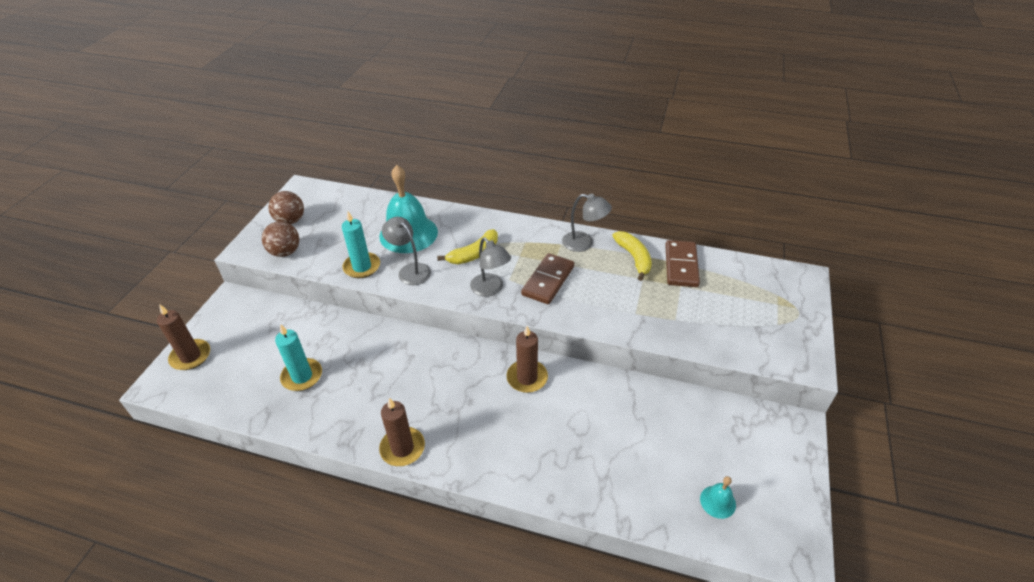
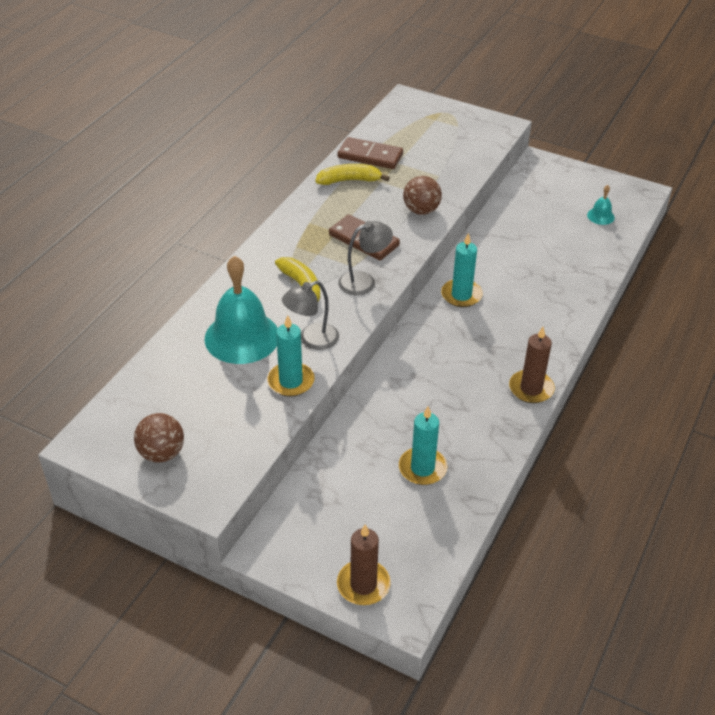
camera: 80 degrees left, 0 degrees up
(285, 252) = (232, 456): brown ball -> brown ball (421, 210)
(527, 378) = (461, 295): brown candle -> turquoise candle
(584, 243) = (314, 207): grey lamp -> none

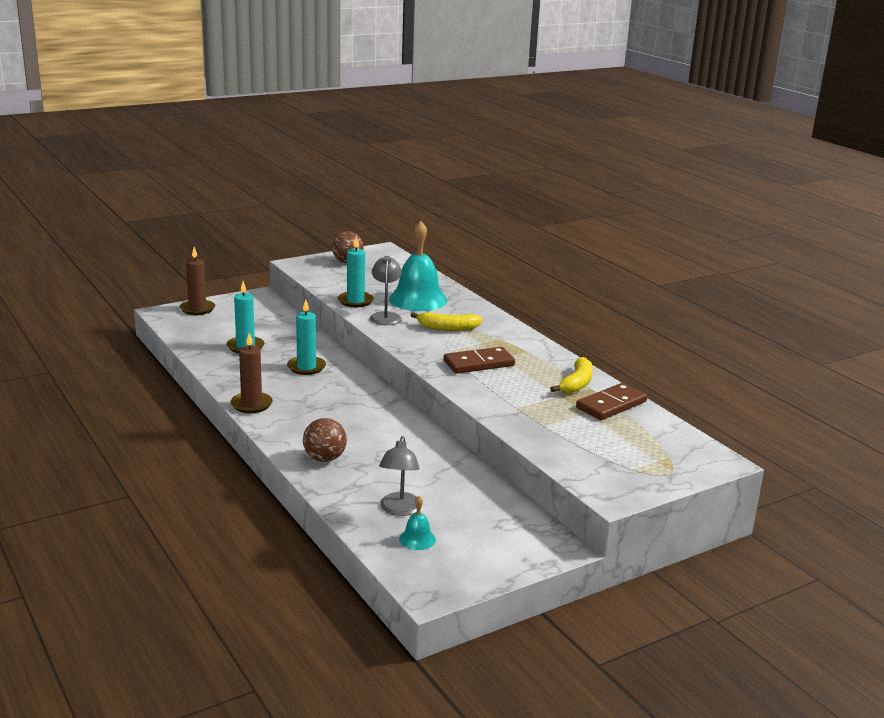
camera: 120 degrees right, 20 degrees down
(364, 281) = (426, 348): grey lamp -> grey lamp (399, 510)
(421, 210) = (494, 398): brown ball -> brown ball (324, 458)
(461, 295) = (389, 418): turquoise candle -> turquoise candle (306, 367)

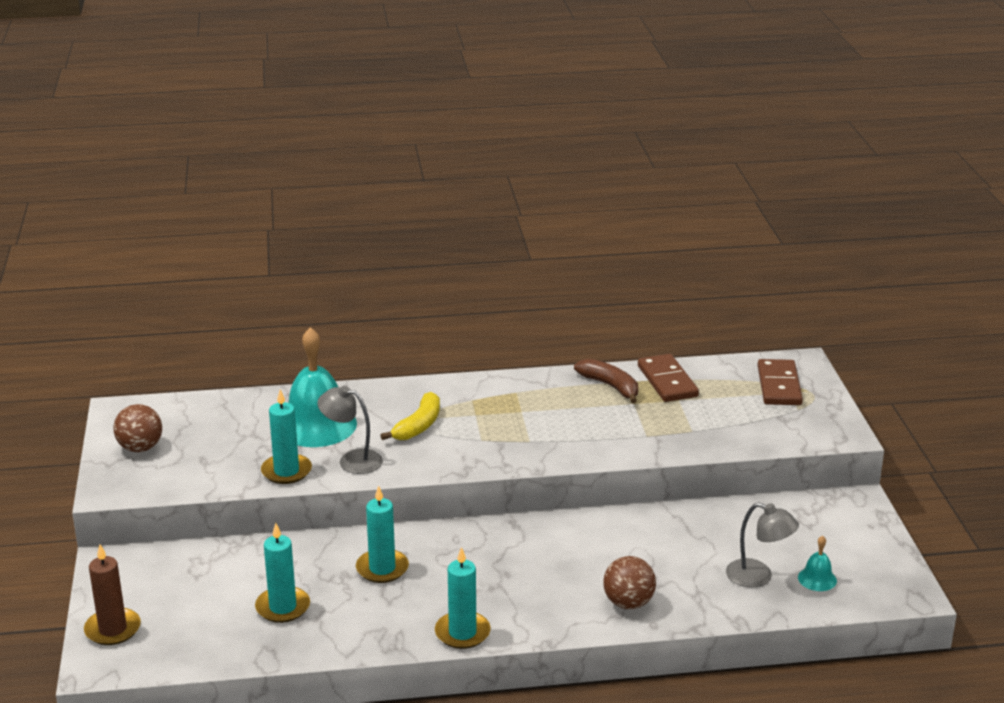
camera: 65 degrees left, 5 degrees up
(251, 405) = (462, 633): brown candle -> turquoise candle
(478, 363) = (527, 430): brown domino -> brown domino (779, 386)
(576, 384) = (610, 386): yellow banana -> brown banana

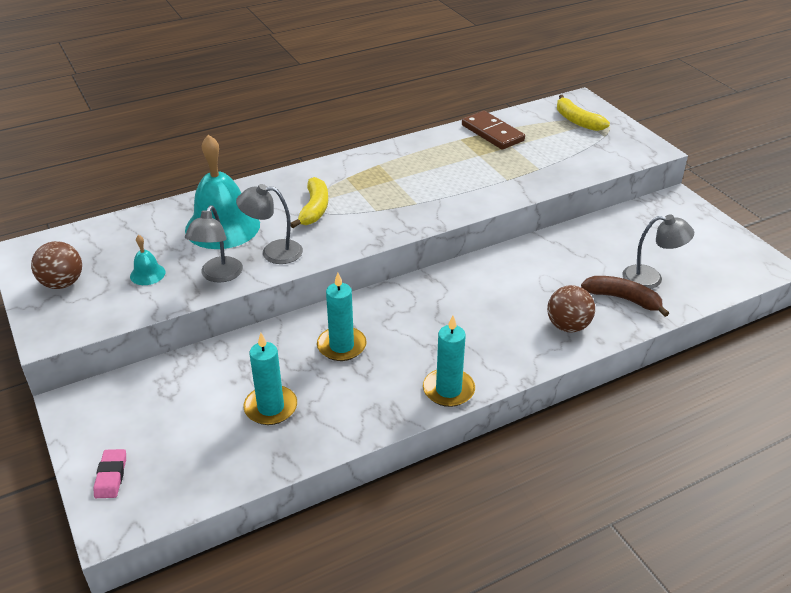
camera: 20 degrees left, 10 degrees up
(113, 629) = (111, 476): brown candle -> pink eraser
(286, 471) = (218, 275): turquoise candle -> grey lamp
(610, 386) = (451, 145): brown banana -> brown banana (623, 299)
(779, 386) = (577, 121): brown domino -> yellow banana
(817, 579) = (694, 269): turquoise bell -> turquoise bell (147, 274)

